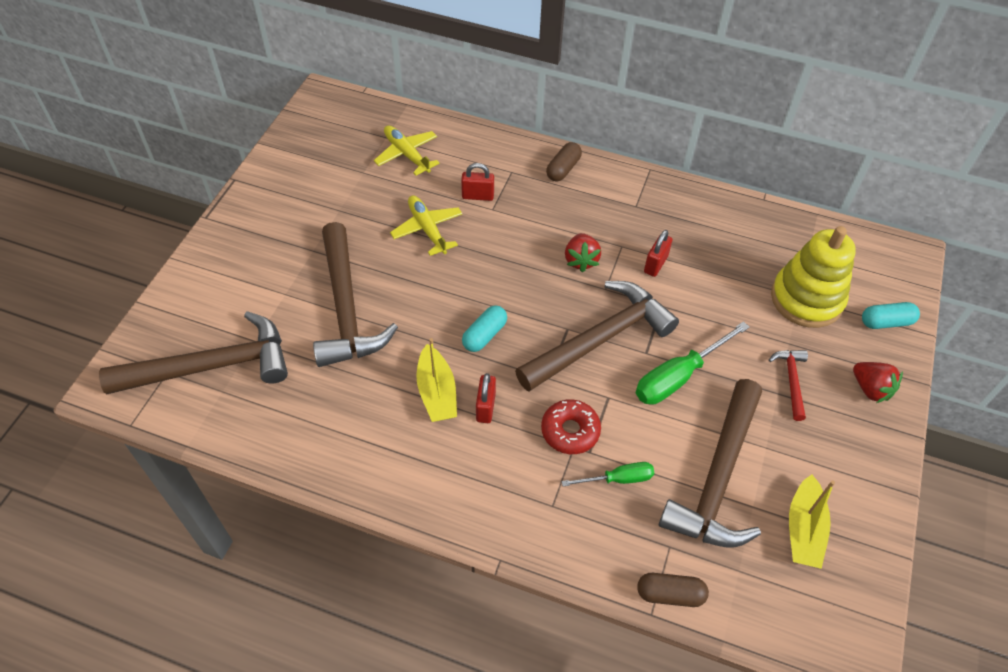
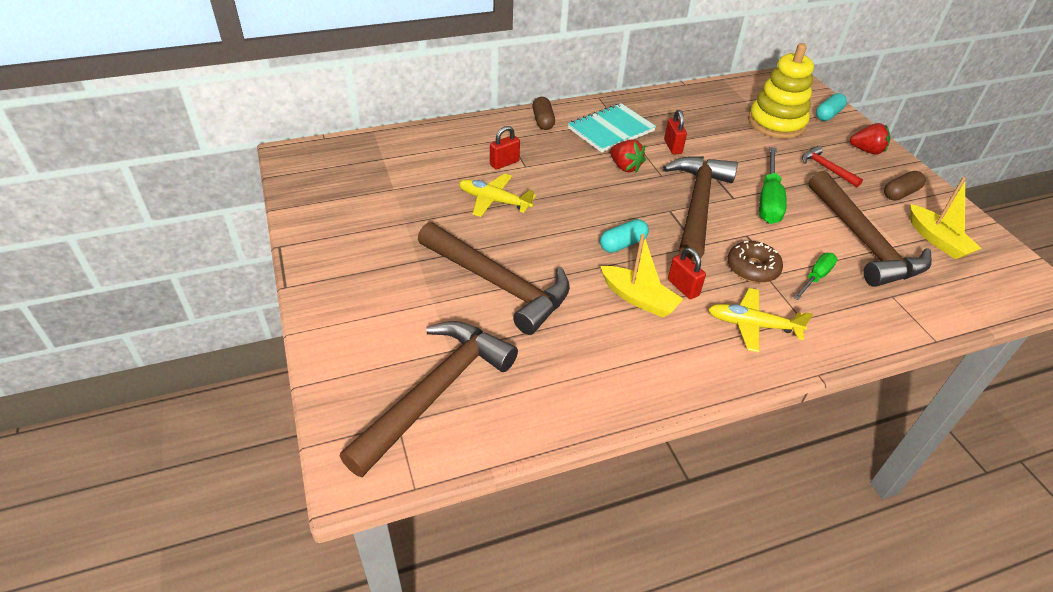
camera: 40 degrees left, 10 degrees down
(407, 154) = (415, 162): yellow plane -> yellow plane (753, 325)
(484, 335) = (622, 244): turquoise capsule -> turquoise capsule turned 60 degrees clockwise
(570, 431) = (752, 268): red donut -> brown donut
(617, 213) = (611, 130): none -> turquoise notebook
(670, 594) = (929, 322): brown capsule -> brown capsule (900, 193)

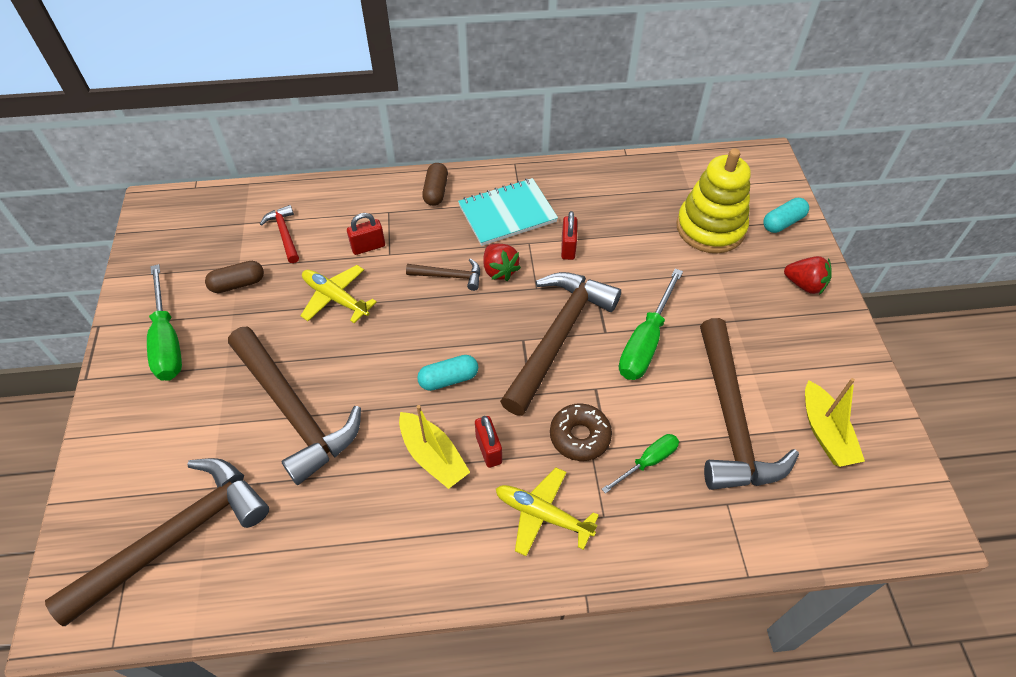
camera: 15 degrees right, 10 degrees up
(353, 249) = (167, 341): none -> green screwdriver
(585, 175) = (449, 276): none -> brown hammer
(826, 168) = (739, 305): red hammer -> red hammer (284, 234)
(900, 193) = (814, 356): brown capsule -> brown capsule (238, 284)

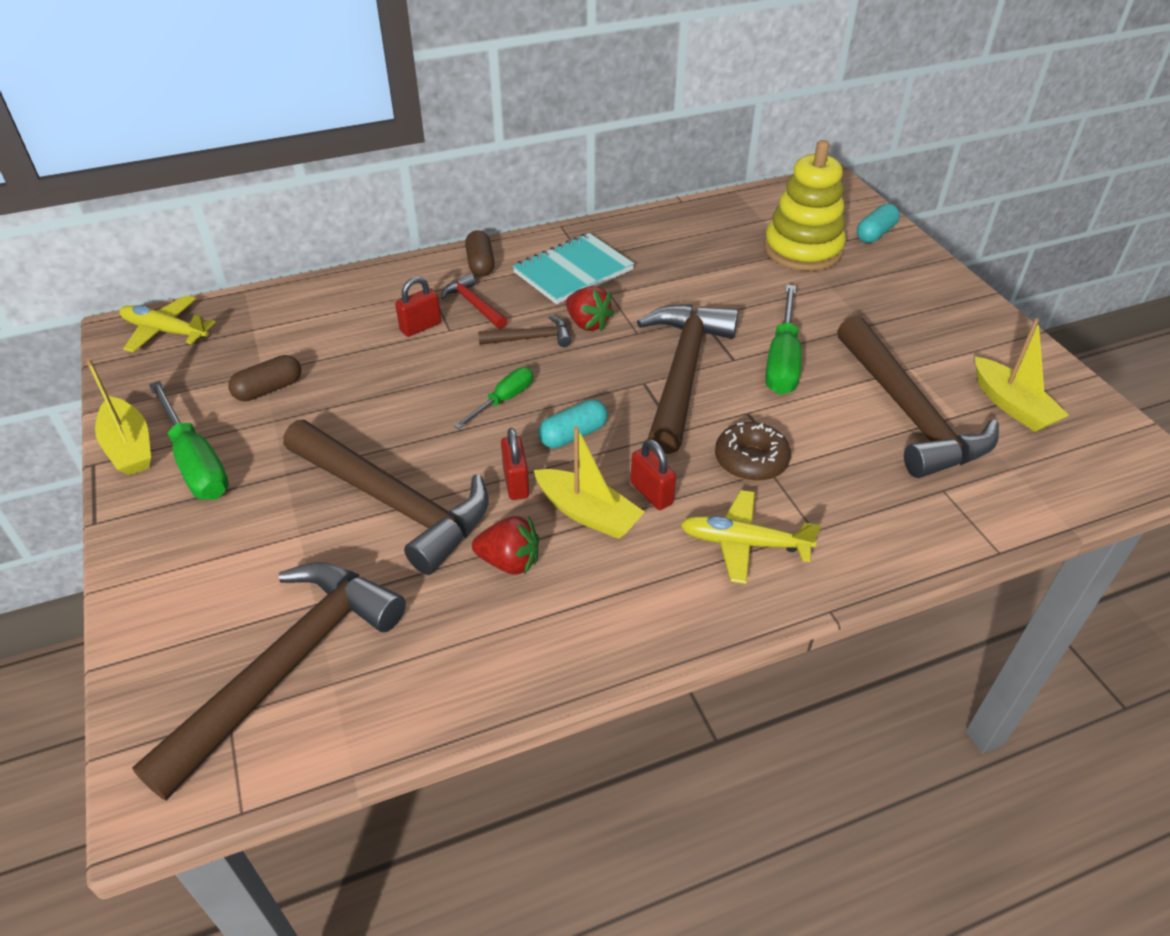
camera: 15 degrees left, 10 degrees down
(126, 316) = (129, 447): none -> yellow boat
(284, 234) = (310, 331): red hammer -> red hammer (474, 304)
(336, 298) = (401, 382): yellow plane -> yellow plane (166, 331)
(568, 248) = (656, 291): red padlock -> red padlock (516, 483)
(647, 462) = (838, 469): green screwdriver -> green screwdriver (503, 400)
(804, 285) = (924, 282): red strawberry -> red strawberry (509, 562)

